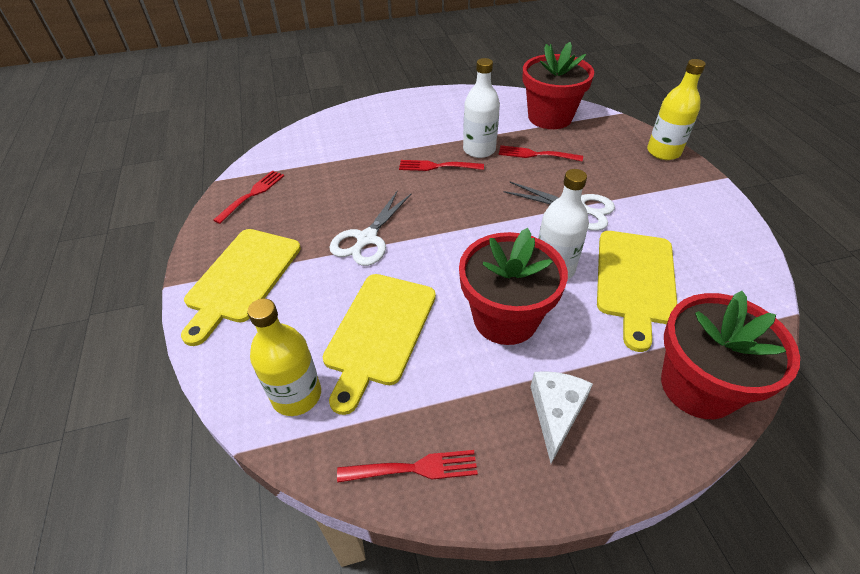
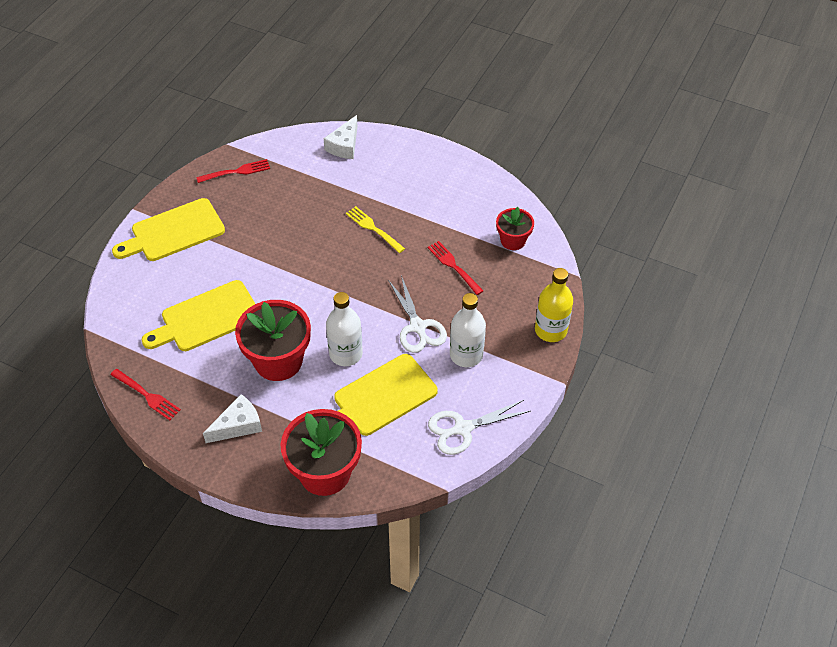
camera: 40 degrees right, 5 degrees up
(296, 395) = (134, 321): yellow bottle -> none
(333, 128) = (344, 145): none -> white cheese
(367, 238) = (266, 254): white scissors -> white scissors (463, 428)
(438, 166) = (374, 229): red fork -> yellow fork
(479, 150) = (419, 234): white bottle -> white bottle (466, 355)
(550, 117) = (513, 240): red flower pot -> red flower pot, size x0.56

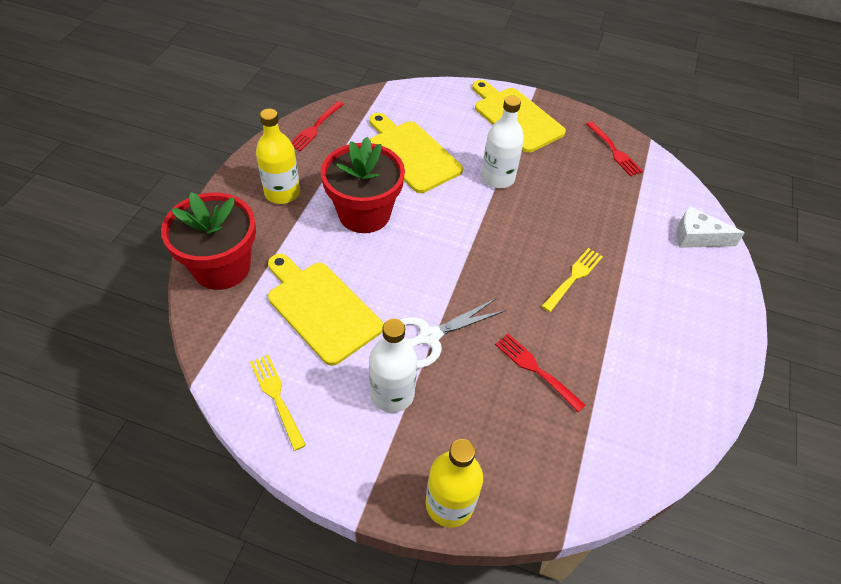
camera: 80 degrees right, 0 degrees up
(238, 425) = (282, 193): white cheese -> yellow bottle
(346, 354) = (380, 269): white bottle -> white bottle (497, 178)
(454, 266) = (536, 370): red fork -> red fork turned 90 degrees counterclockwise
(463, 428) = (277, 398): white scissors -> yellow fork
(513, 240) = (605, 442): red flower pot -> none

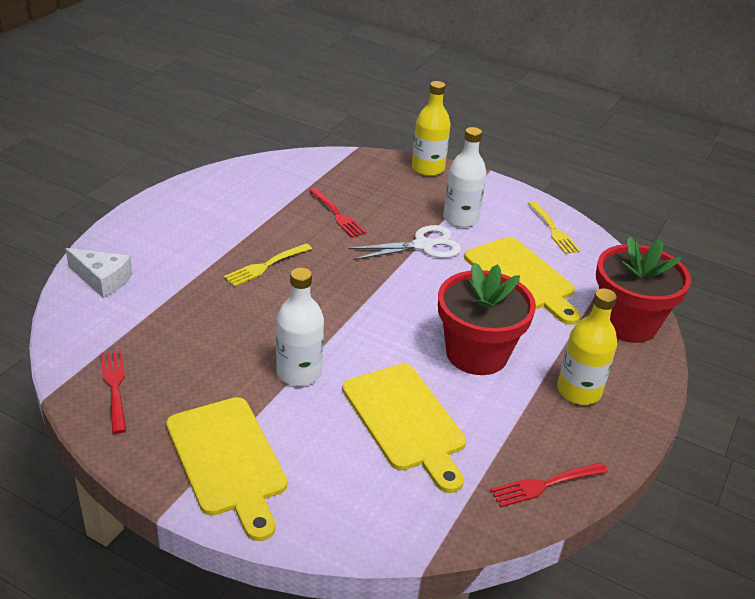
camera: 170 degrees left, 15 degrees down
(315, 127) = (545, 484): red fork -> red fork turned 150 degrees counterclockwise

